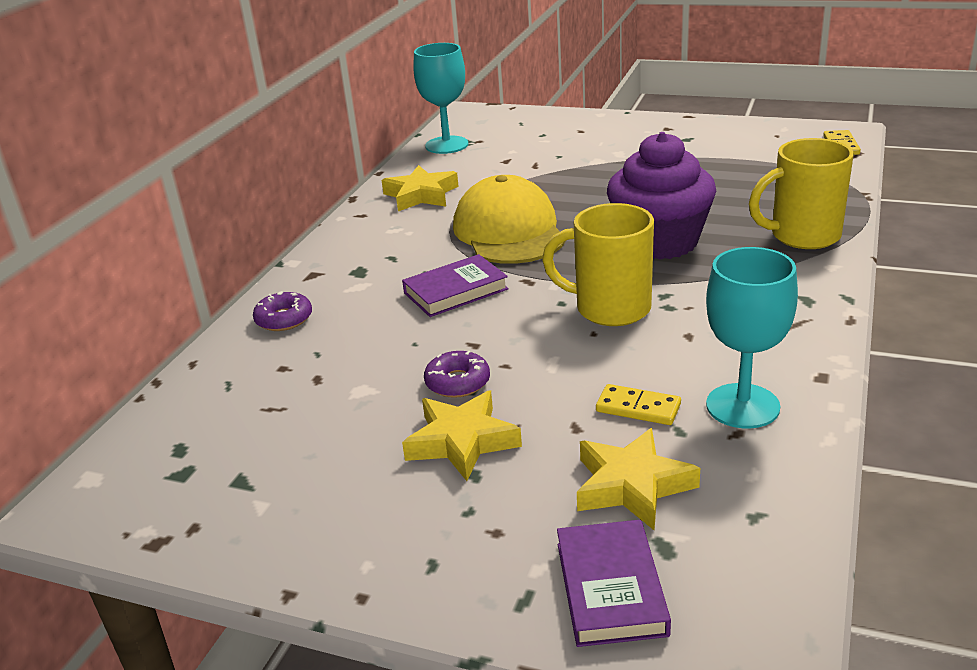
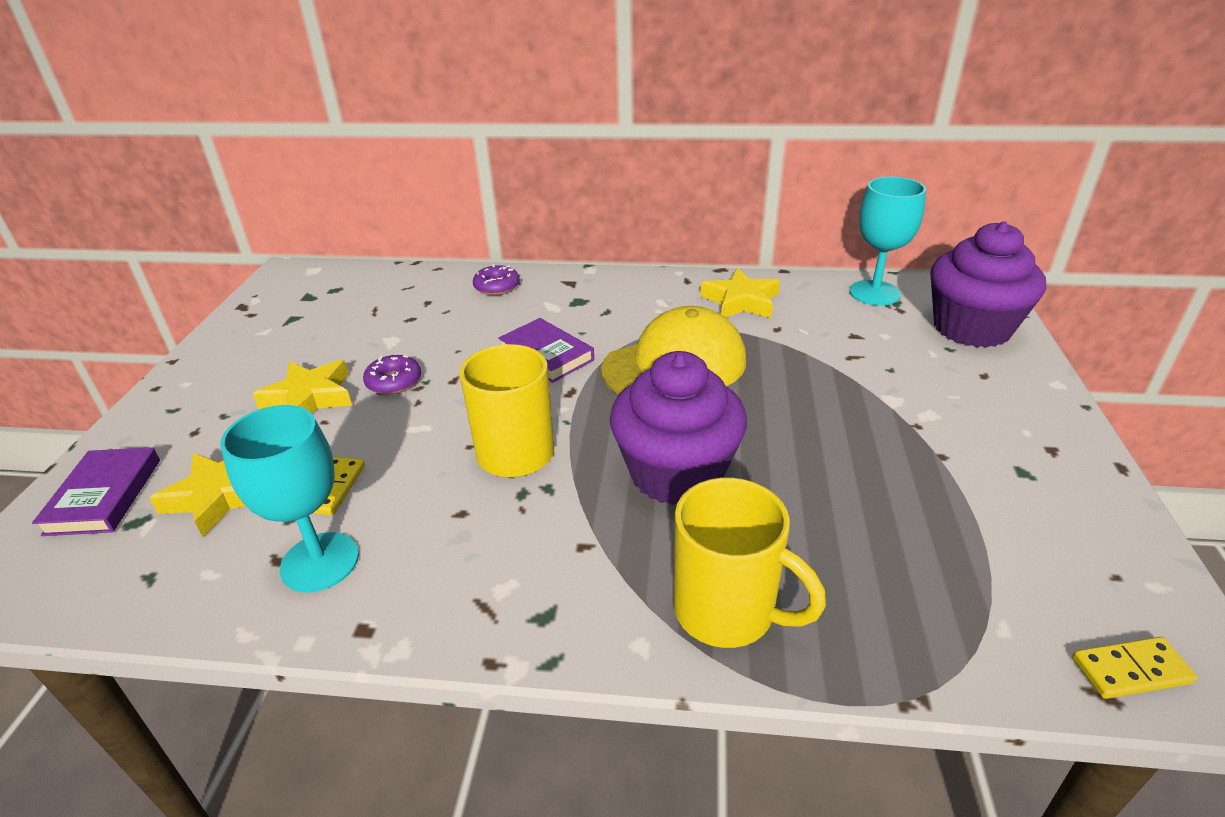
camera: 75 degrees right, 5 degrees up
(520, 124) = (971, 328): none -> purple cupcake
(610, 588) = (104, 496): purple book -> purple book turned 75 degrees counterclockwise
(802, 236) = (728, 612): yellow mug -> yellow mug turned 150 degrees clockwise

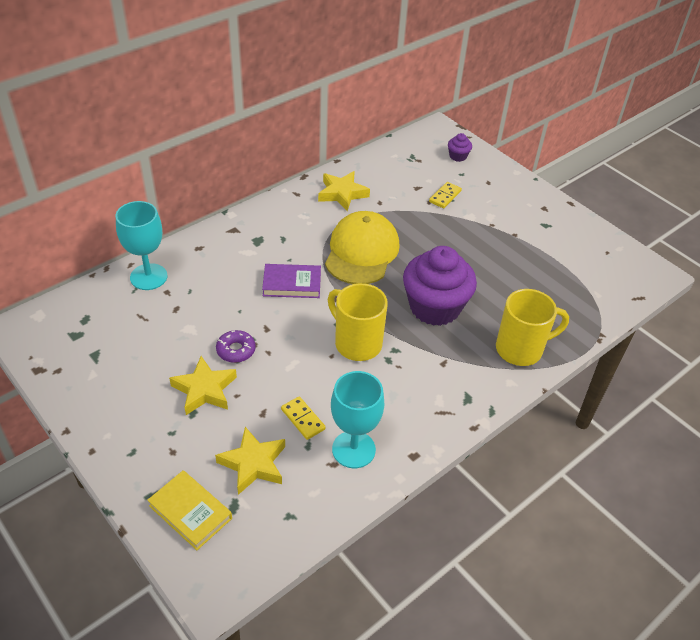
camera: 50 degrees left, 10 degrees up
(104, 496) = (190, 512): purple book -> yellow book
(497, 286) = (193, 257): purple donut -> none
(874, 293) = (396, 154): turquoise goblet -> turquoise goblet (148, 277)
(971, 328) = (458, 156): purple cupcake -> purple cupcake, size x0.42
(1131, 671) = (637, 284): yellow domino -> yellow domino (445, 196)

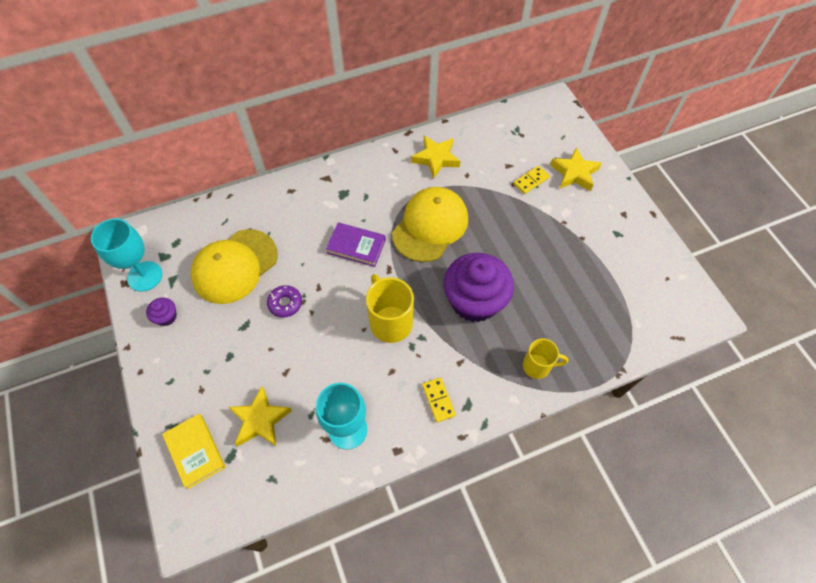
camera: 20 degrees right, 15 degrees up
(148, 277) = (239, 212): turquoise goblet -> turquoise goblet (145, 276)
(164, 328) = (235, 266): none -> yellow cap
(204, 390) = (246, 336): yellow star -> yellow star (574, 173)
(303, 419) = (316, 387): yellow domino -> yellow domino (438, 400)
(458, 156) = (561, 137): purple cupcake -> purple cupcake (166, 317)
(521, 349) = (537, 366): yellow mug -> yellow mug, size x0.63

